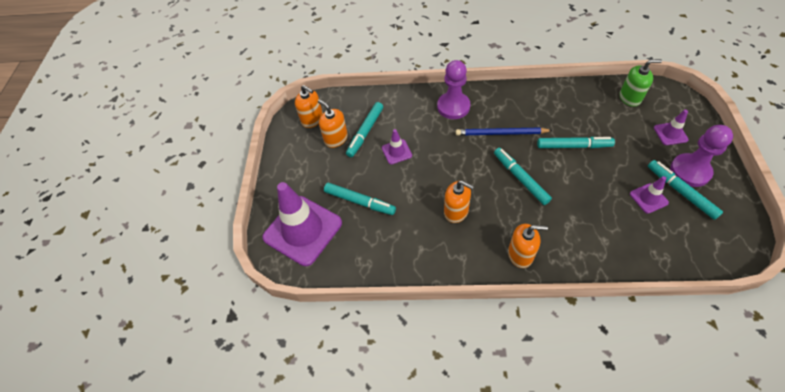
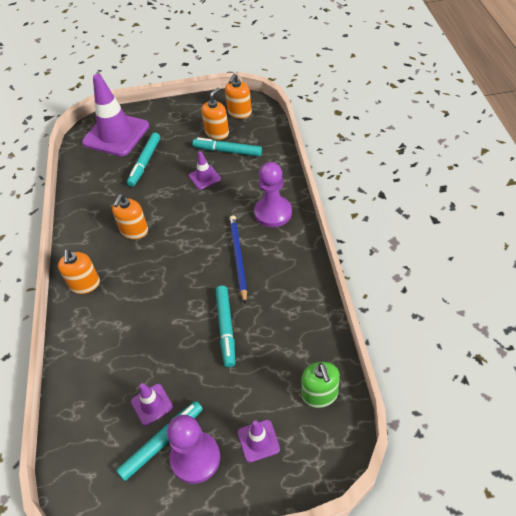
camera: 80 degrees right, 5 degrees down
(520, 178) = (176, 279): turquoise marker -> none

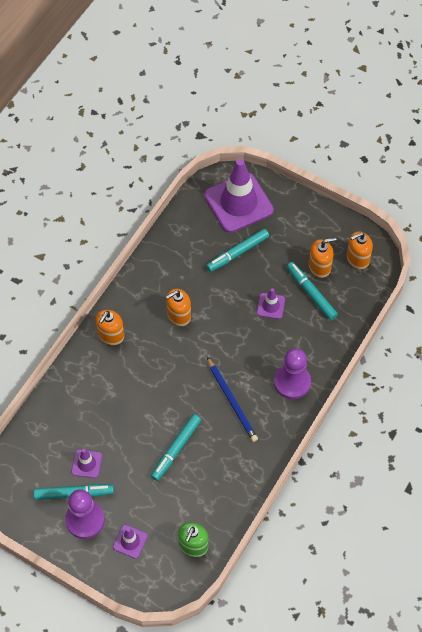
camera: 35 degrees right, 10 degrees up
(238, 258) = (232, 401): blue pencil -> blue pencil turned 120 degrees clockwise

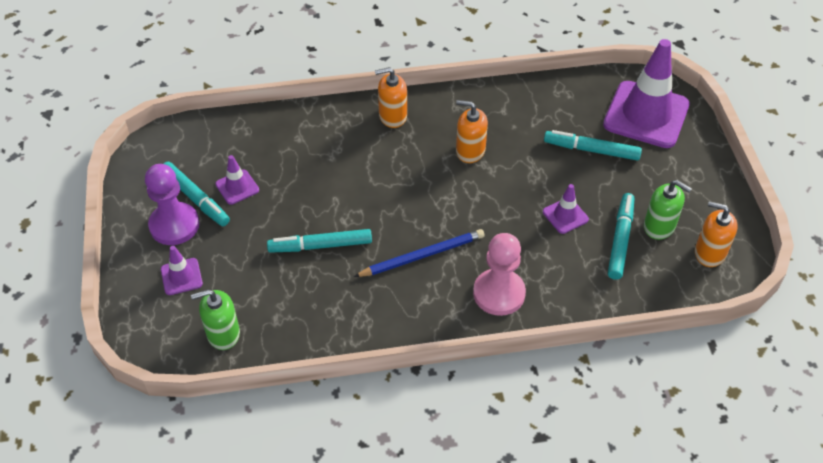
camera: 50 degrees right, 10 degrees down
(232, 401) = (422, 256): blue pencil -> blue pencil turned 135 degrees counterclockwise
(292, 382) = (499, 293): purple pawn -> pink pawn
(319, 267) = (659, 226): orange soap dispenser -> green soap dispenser

